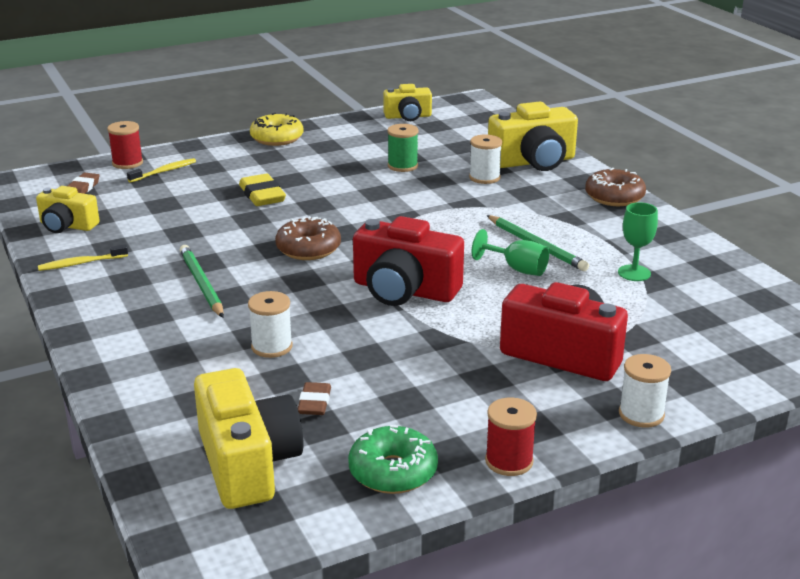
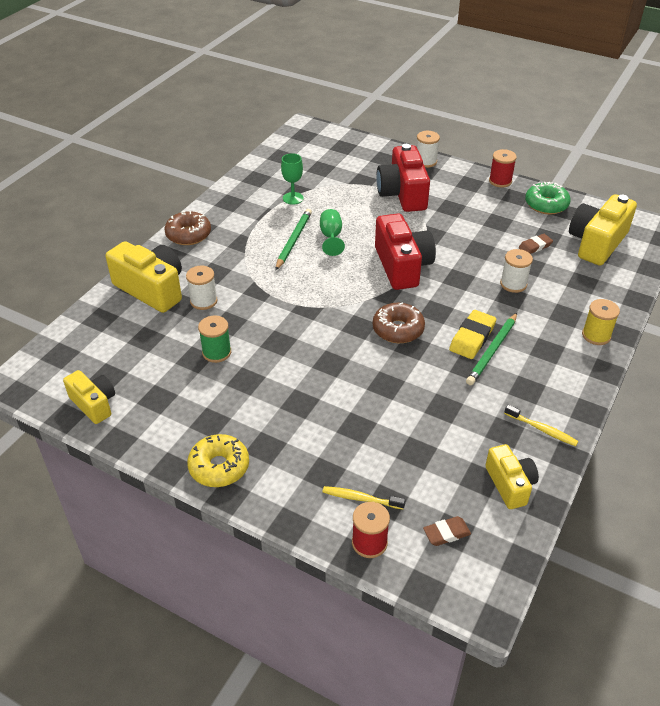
camera: 125 degrees left, 15 degrees up
(115, 356) = (596, 335): none -> yellow spool
(262, 195) = (344, 402): yellow eraser -> yellow eraser (472, 338)

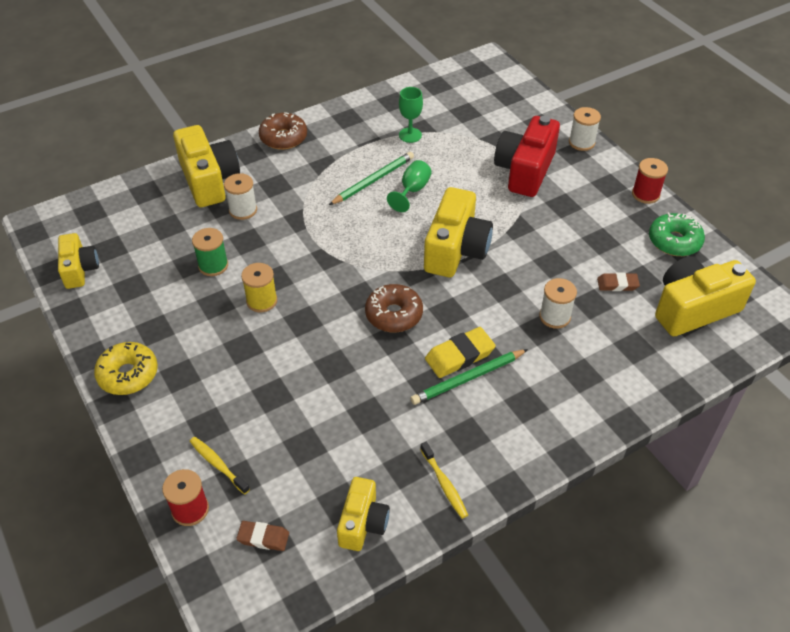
camera: 30 degrees right, 5 degrees up
(402, 266) = (456, 249): red camera -> yellow camera
(596, 335) = (594, 412): yellow spool -> yellow spool (262, 301)

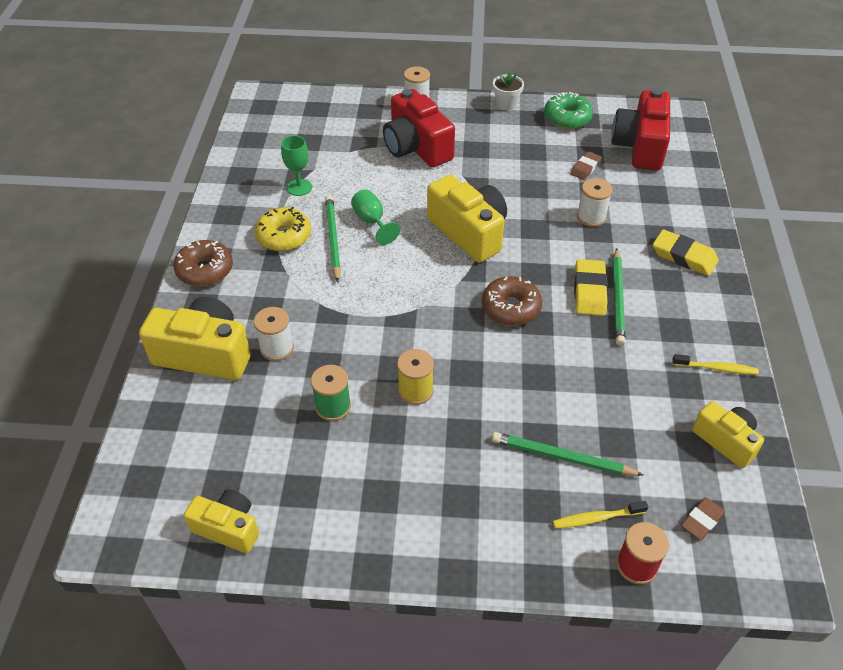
camera: 55 degrees left, 0 degrees up
(128, 374) = (425, 546): yellow donut -> yellow donut (284, 236)
(262, 417) = (562, 457): none -> green pencil
(569, 404) = (684, 256): none -> yellow eraser
(645, 194) = (506, 104): red spool -> white flower pot
(693, 309) = (640, 146): yellow camera -> red camera

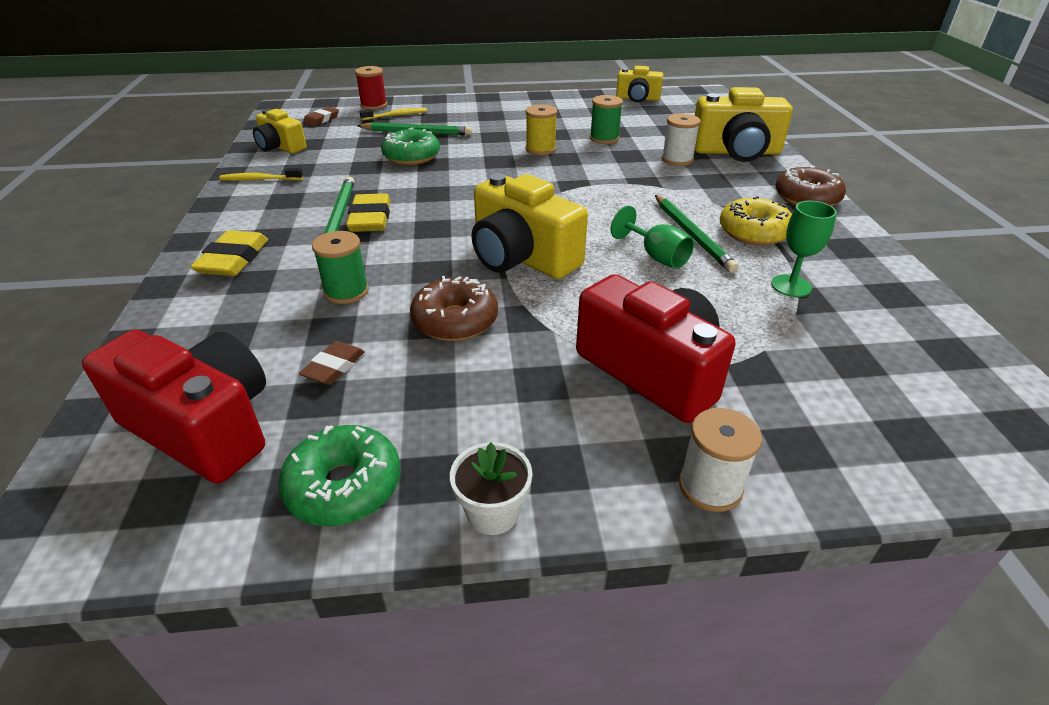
camera: 170 degrees right, 10 degrees down
(511, 308) = (461, 199): brown donut -> brown donut (455, 321)
(563, 394) = (411, 156): none -> green donut
(591, 217) = (346, 291): white spool -> green spool
(640, 146) = (203, 427): red camera -> red camera turned 60 degrees counterclockwise
(684, 256) = (233, 259): yellow eraser -> yellow eraser turned 75 degrees clockwise

